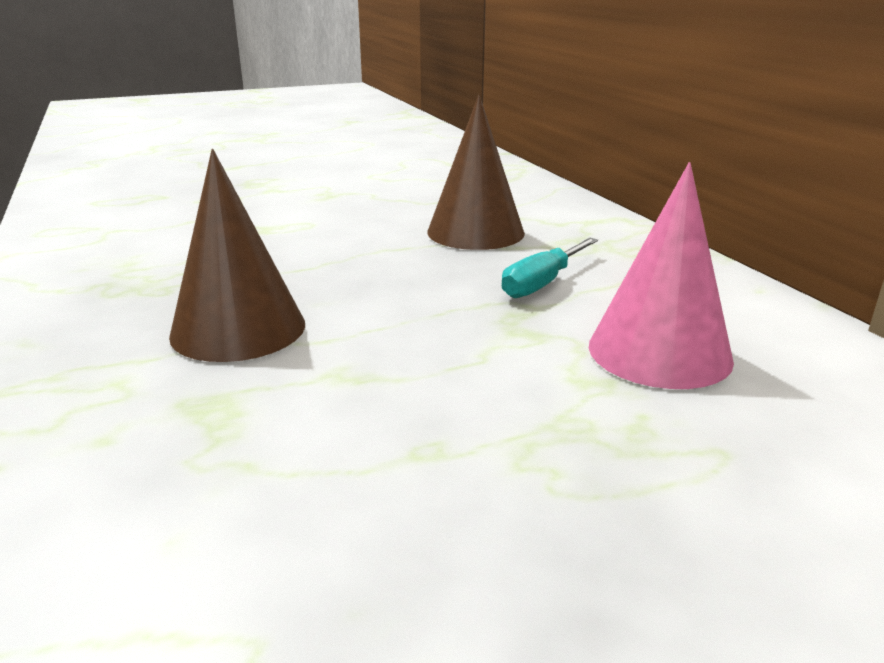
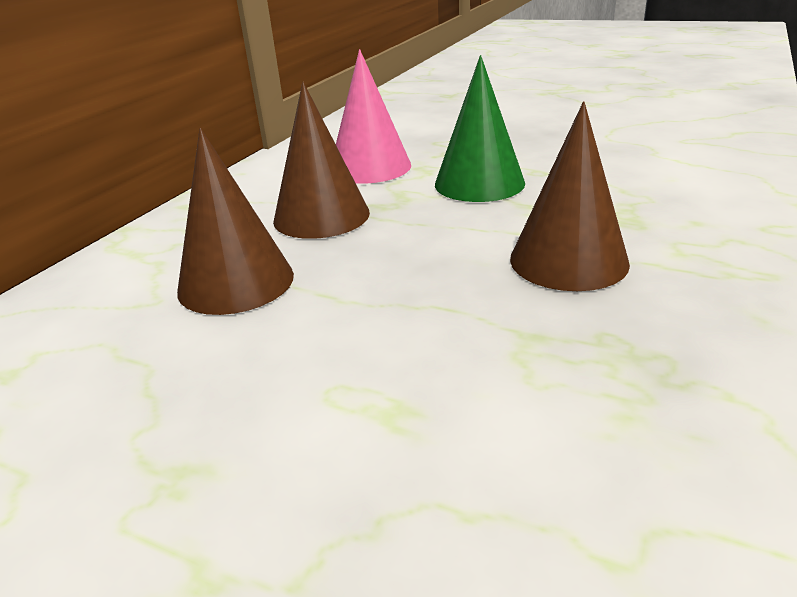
camera: 130 degrees left, 5 degrees up
(472, 385) = (479, 183): none -> green cone
(542, 283) = (321, 216): turquoise screwdriver -> brown cone

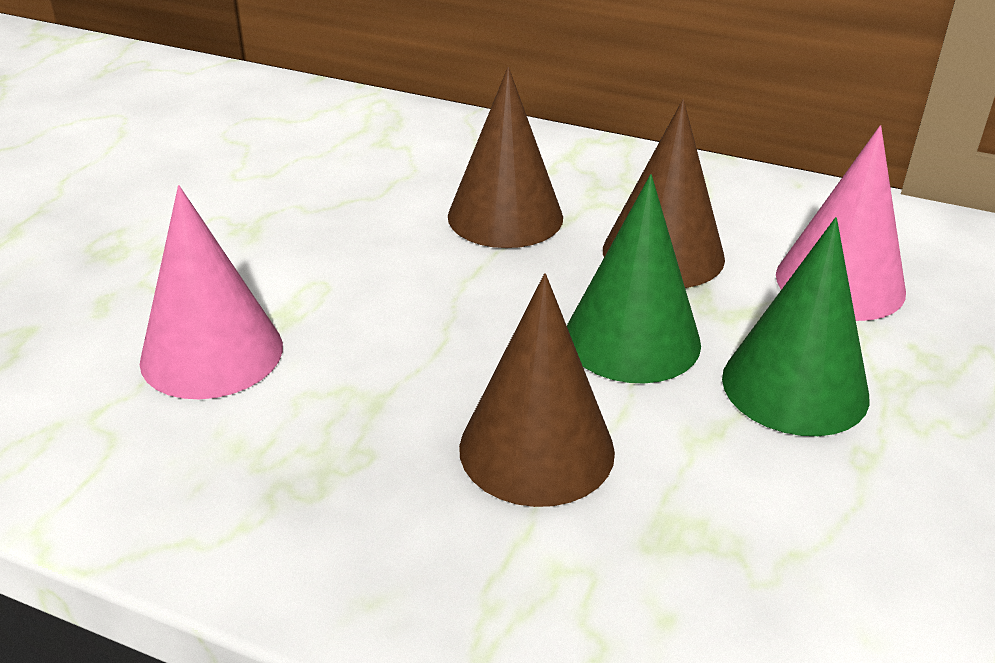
camera: 85 degrees right, 5 degrees up
(433, 228) = (632, 339): none -> green cone
(473, 463) = (212, 353): none -> pink cone

